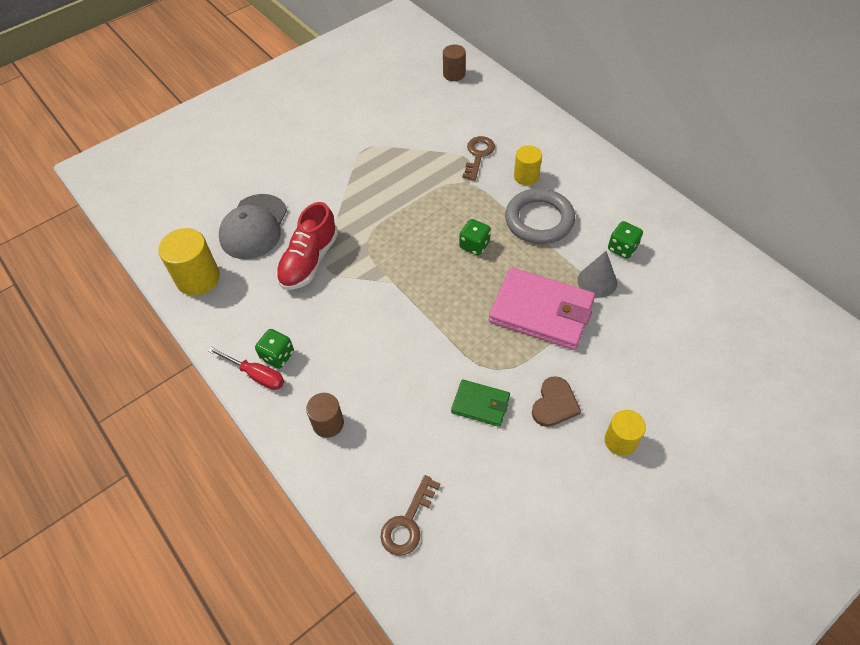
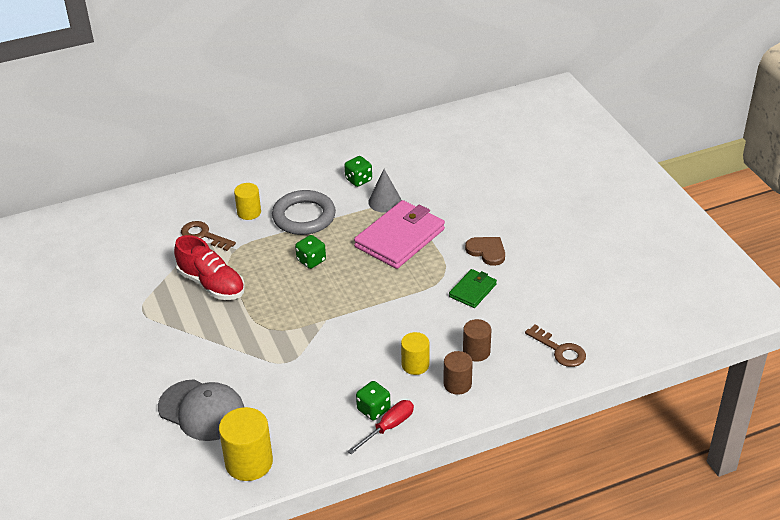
camera: 75 degrees left, 15 degrees down
(309, 261) = (271, 373): red shoe -> red shoe (211, 284)
(454, 74) = (78, 228): brown cylinder -> brown cylinder (476, 352)
(620, 441) = (528, 227): yellow cylinder -> yellow cylinder (415, 365)

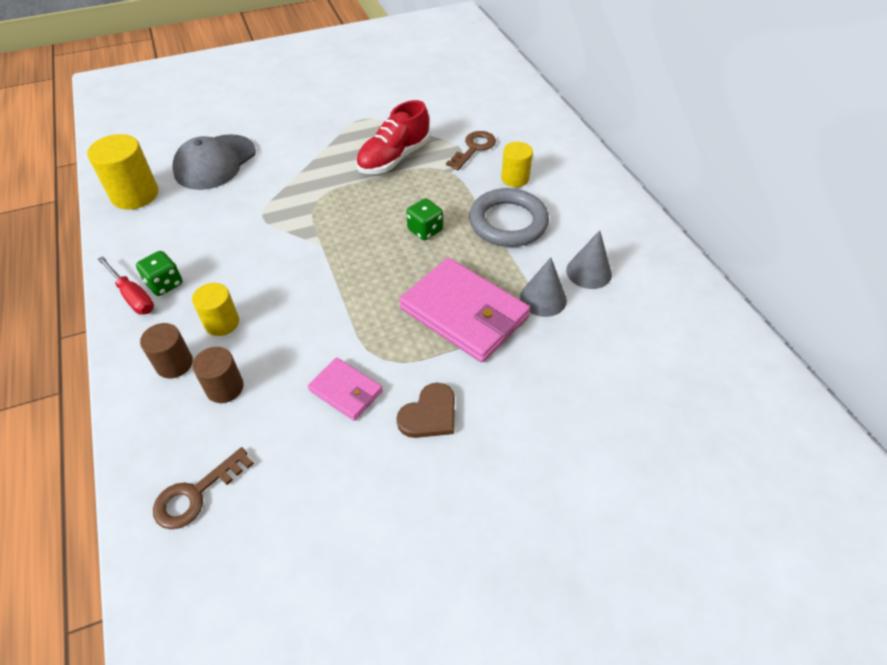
camera: 90 degrees right, 10 degrees up
(358, 180) = (589, 272): green dice -> grey cone
(472, 290) = (346, 391): green wallet -> pink wallet

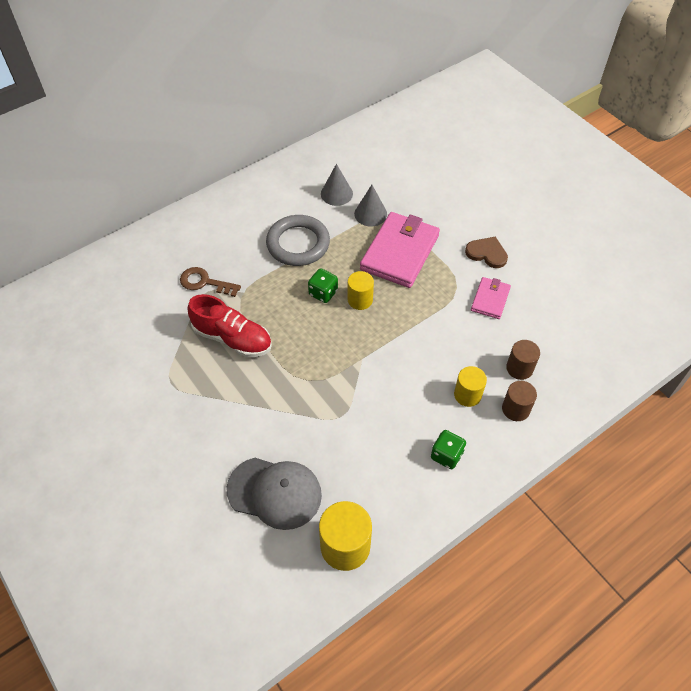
camera: 105 degrees left, 5 degrees up
(133, 296) = (468, 473): red screwdriver -> none
(196, 494) = (595, 351): brown key -> none
(515, 178) = (241, 248): yellow cylinder -> yellow cylinder (360, 300)

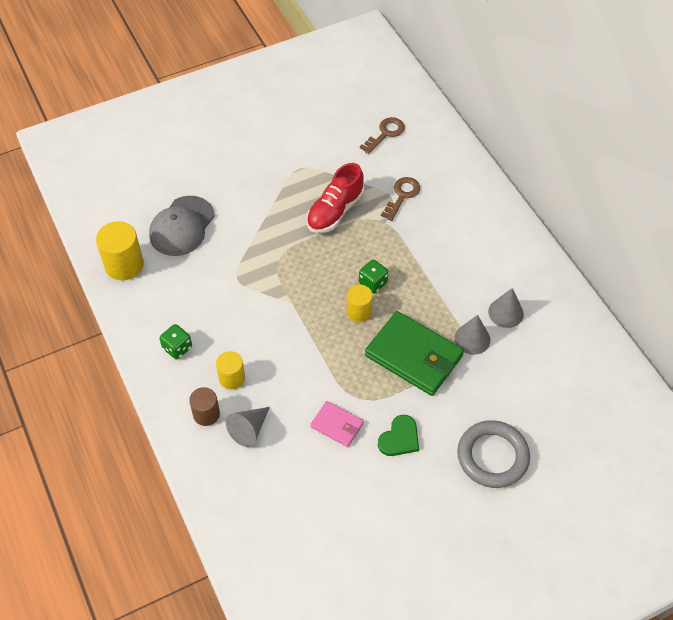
camera: 100 degrees right, 0 degrees up
(113, 307) = (385, 134): none -> brown key
(298, 244) = (439, 270): grey ring -> grey ring (492, 456)
(399, 252) = (414, 356): pink wallet -> green wallet
(487, 253) = (399, 438): brown heart -> green heart
(519, 368) = (249, 430): brown cylinder -> grey cone

